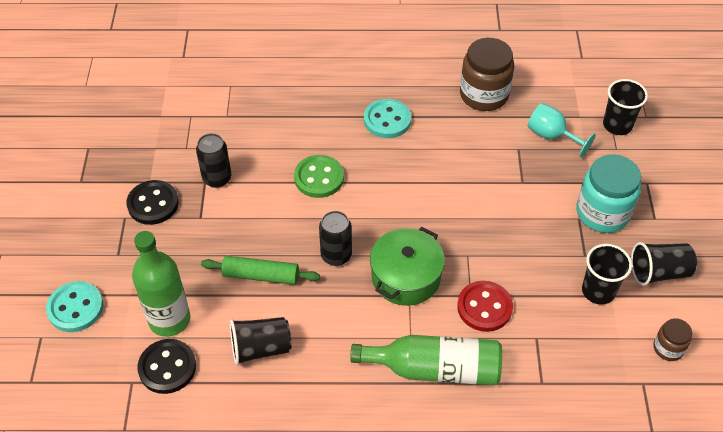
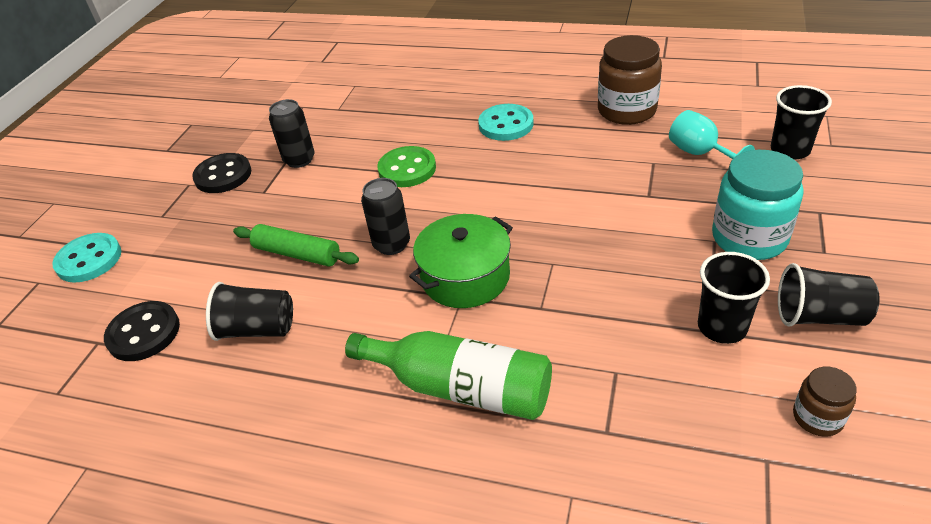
camera: 20 degrees right, 10 degrees down
(169, 319) = (175, 284): green bottle -> none
(484, 307) = (554, 324): red button -> none

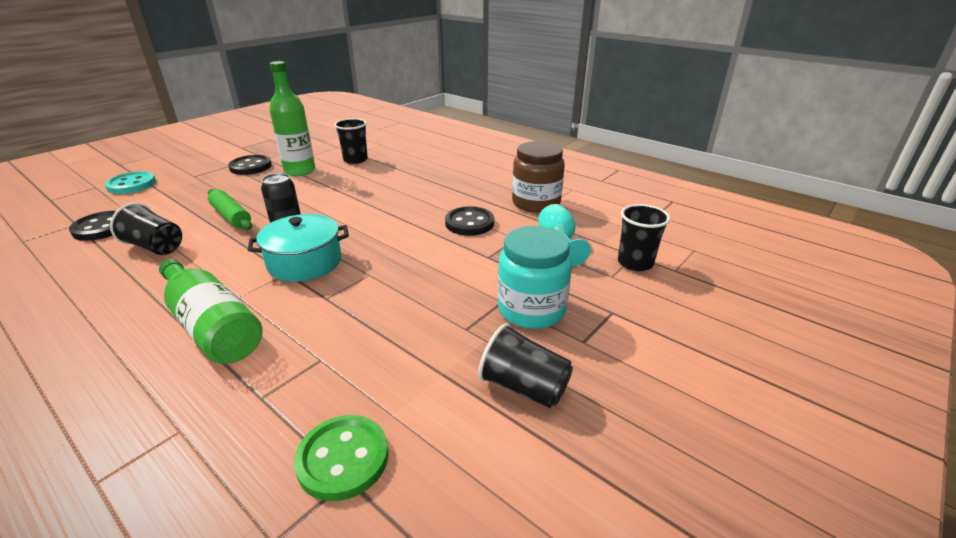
camera: 20 degrees right, 10 degrees down
(299, 160) = (300, 171): black can -> green bottle
(407, 169) = (352, 193): green button -> green button (343, 459)
(465, 277) = (305, 262): green pot -> turquoise pot
(506, 124) = (443, 188): turquoise button -> none
(585, 161) = (469, 223): none -> black button
(722, 327) = (435, 362): black cup -> black cup (355, 160)
(817, 417) = (430, 465): brown jar -> none

